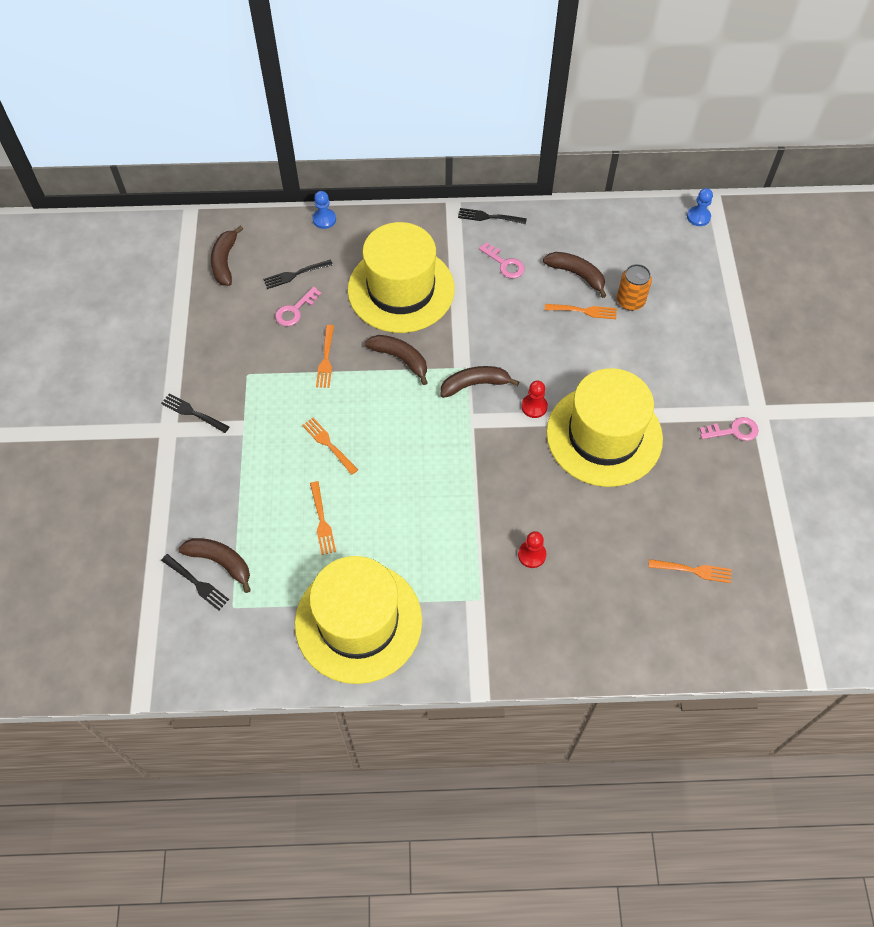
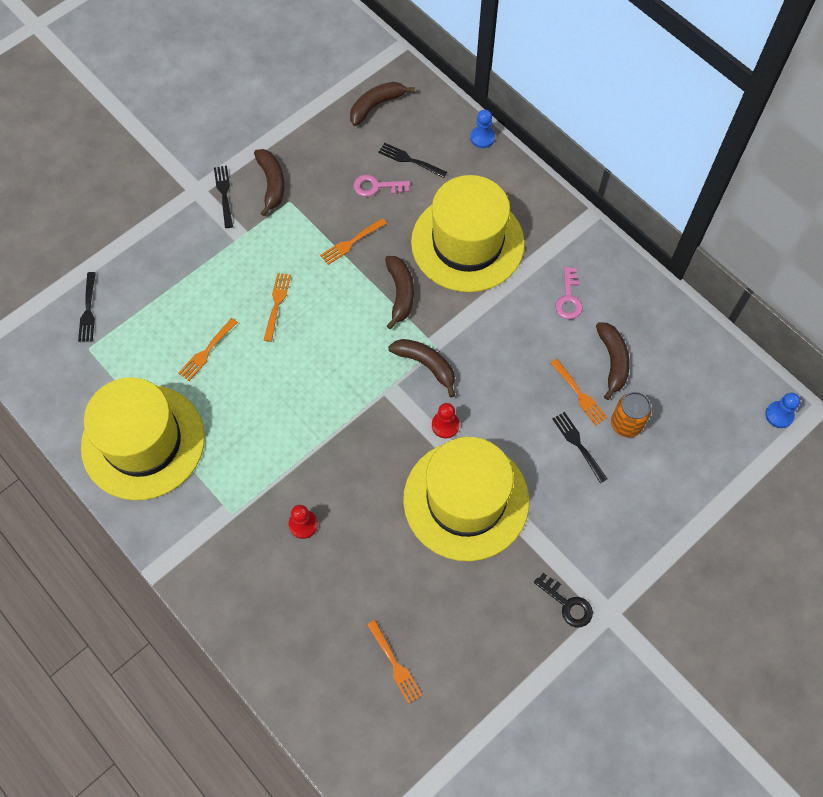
camera: 50 degrees right, 5 degrees up
(220, 562) = (117, 311): brown banana -> brown banana (272, 184)
(489, 217) = (606, 251): black fork -> black fork (579, 445)
(733, 431) = (567, 604): pink key -> black key

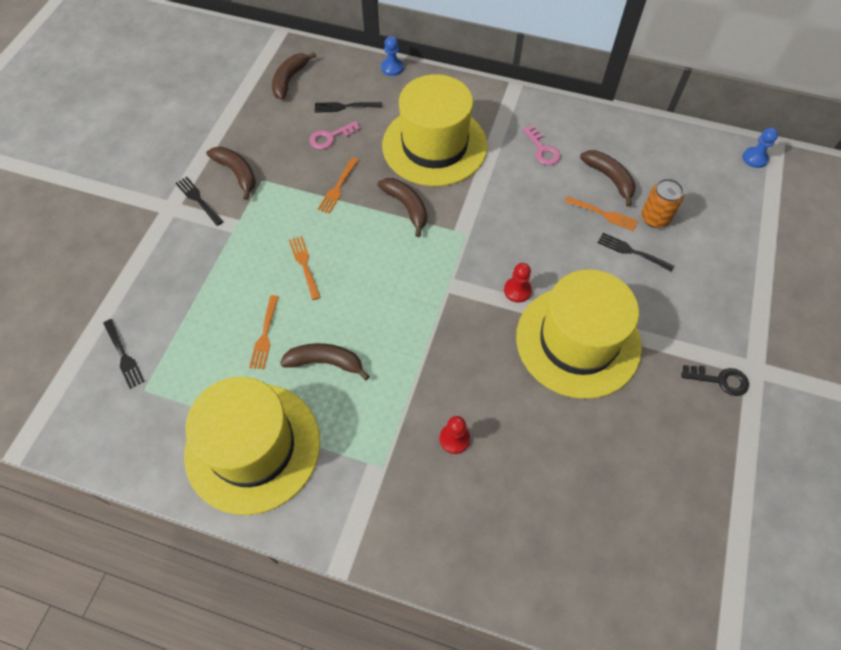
camera: 30 degrees left, 5 degrees down
(394, 664) = (621, 516): orange fork -> none
(426, 365) = (467, 251): brown banana -> brown banana (325, 362)

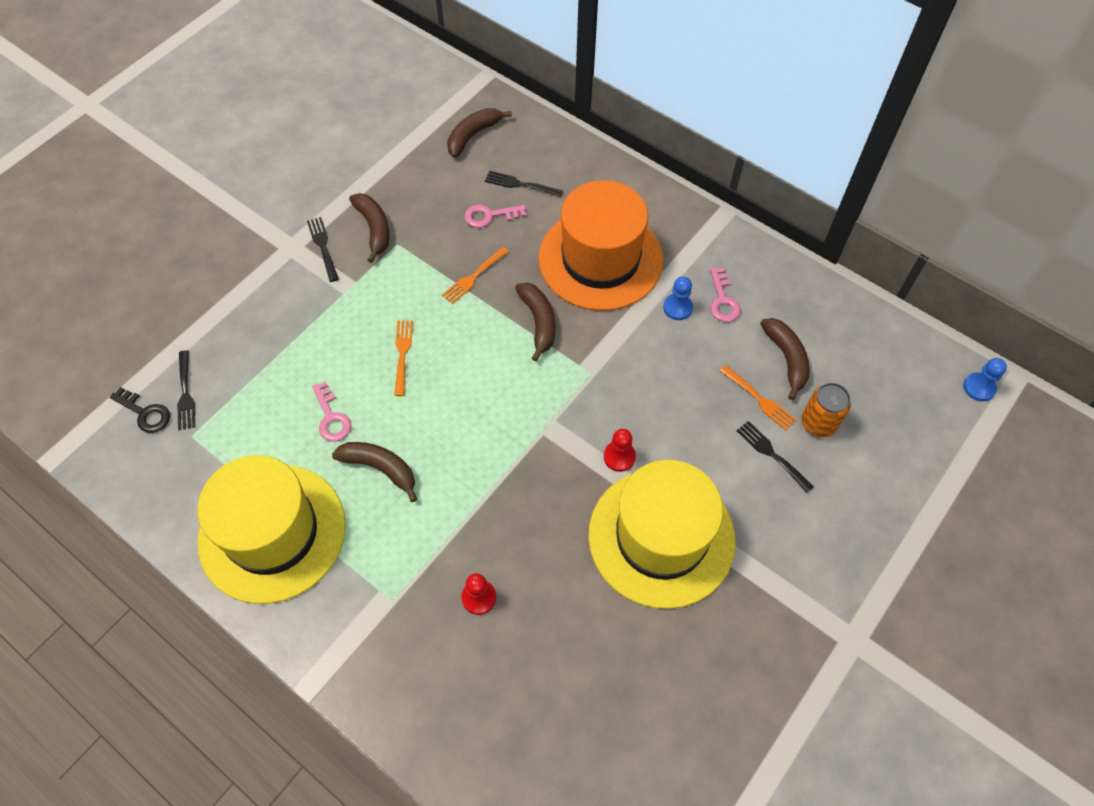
camera: 20 degrees right, 0 degrees up
(265, 334) = (331, 417): orange fork -> pink key
(392, 68) = (592, 152): blue pawn -> blue pawn (677, 308)
(434, 145) = (600, 259): yellow hat -> orange hat
(720, 380) = (805, 637): black key -> black key (145, 413)

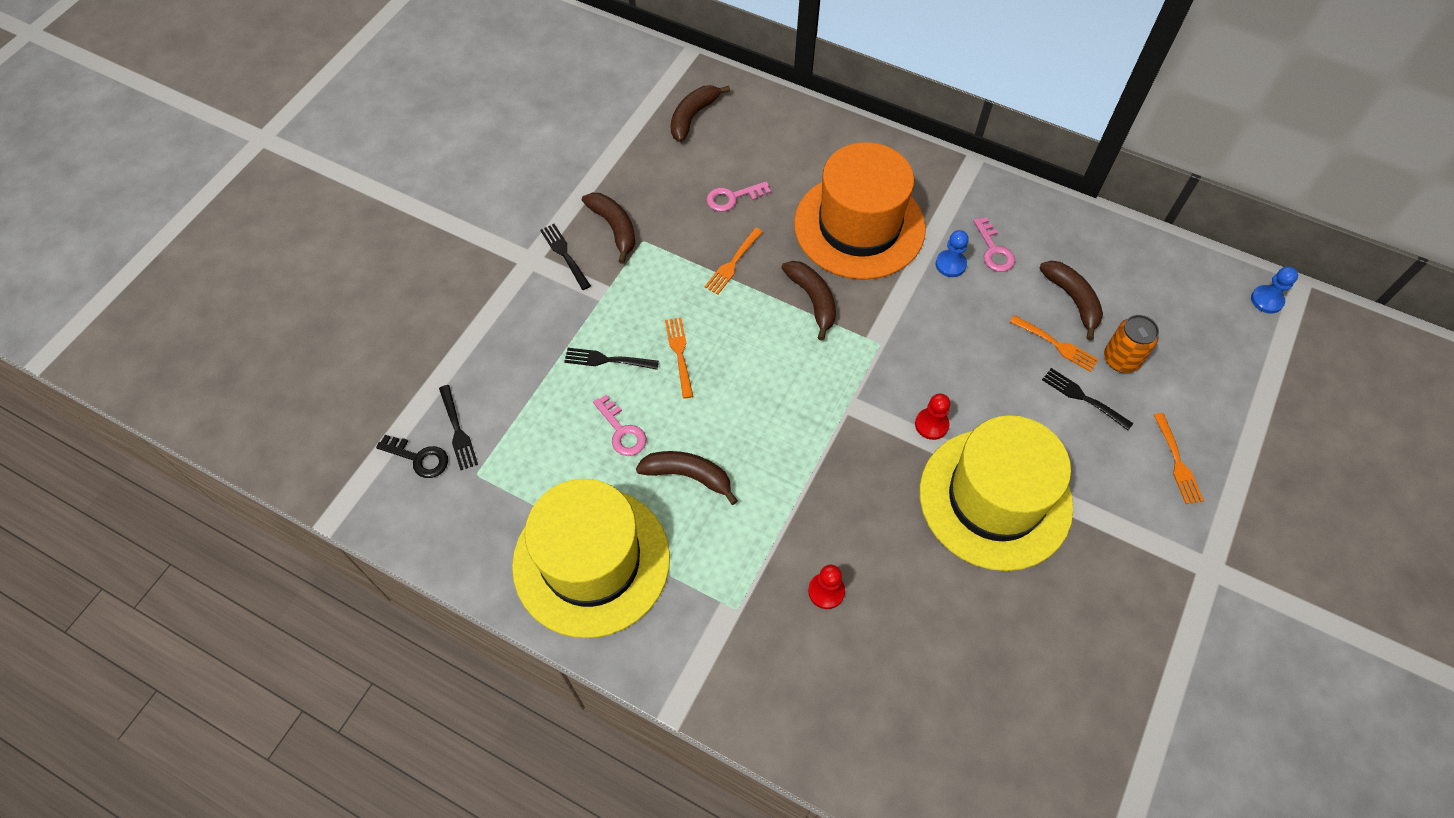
camera: 10 degrees left, 0 degrees up
(521, 184) = (756, 161): black fork -> black fork (608, 360)
(847, 530) = (1176, 461): none -> orange fork

